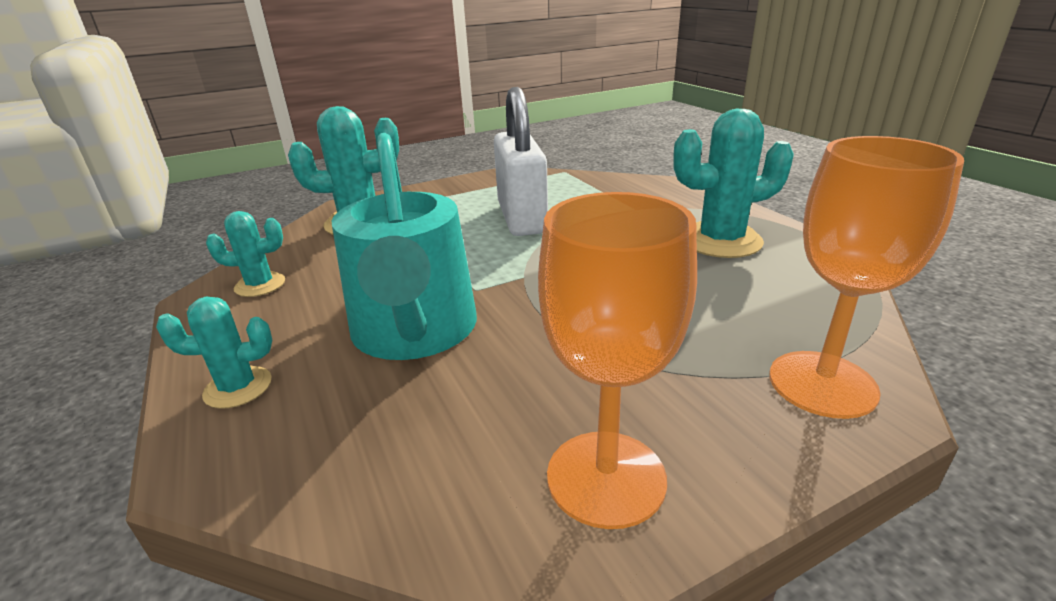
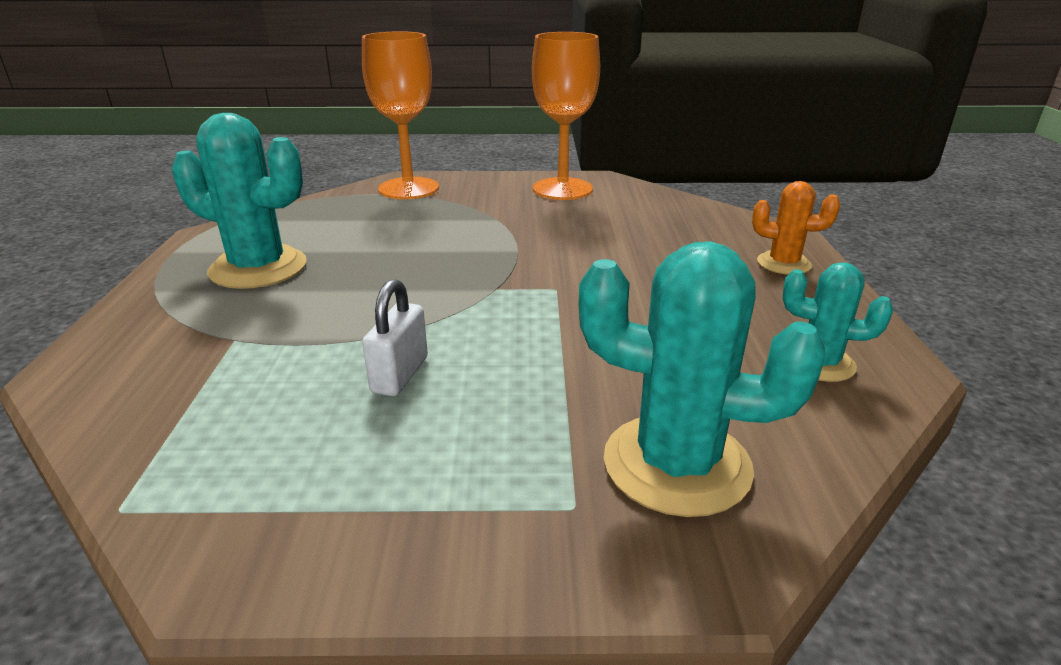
camera: 155 degrees left, 0 degrees up
(238, 387) = (783, 263): turquoise cactus -> orange cactus
(415, 332) = (633, 266): turquoise watering can -> none
(521, 218) = (400, 375): white padlock -> white padlock, size x0.48

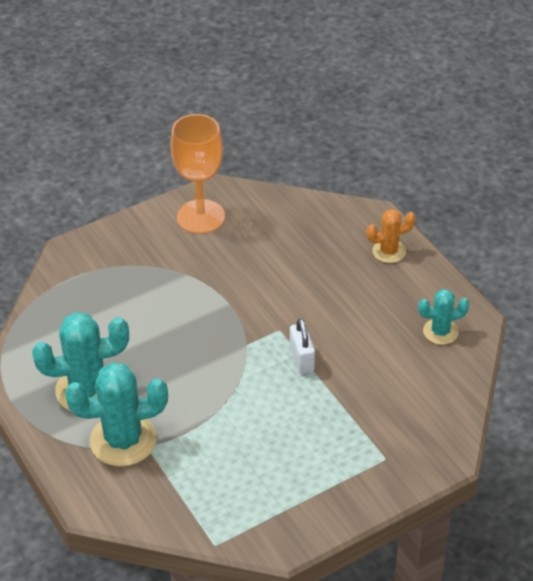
camera: 30 degrees left, 15 degrees up
(400, 375) = (256, 428): white padlock -> white padlock (302, 359)
(408, 188) = (88, 261): orange goblet -> none
(676, 464) = (411, 420): turquoise cactus -> turquoise cactus (123, 440)

